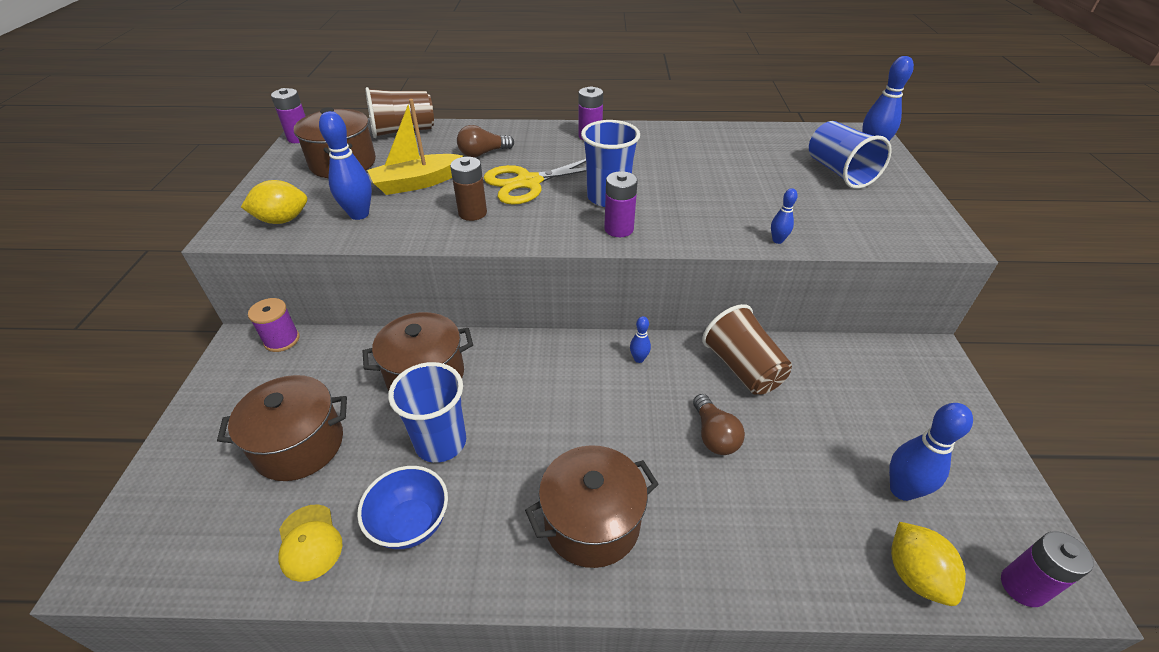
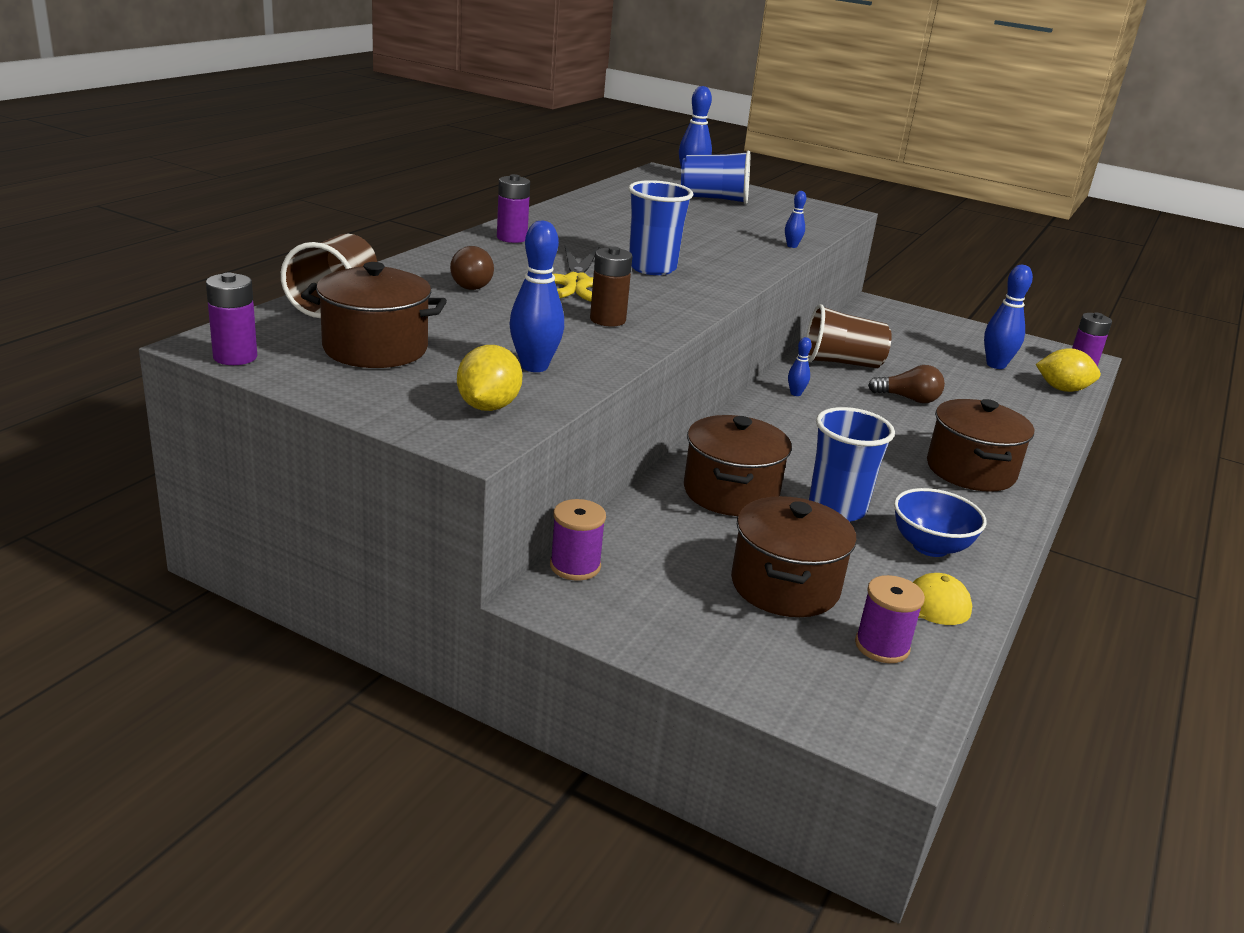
camera: 65 degrees left, 15 degrees down
(232, 527) = (882, 646): none -> purple spool
(417, 183) = (498, 326): yellow boat -> none
(619, 229) = (714, 280): purple battery -> none

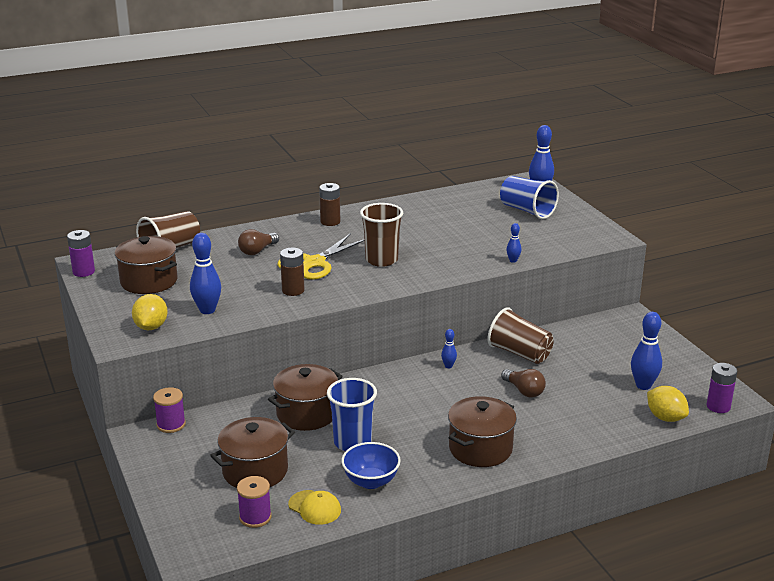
camera: 40 degrees right, 0 degrees up
(488, 406) = (151, 327): yellow lemon -> yellow lemon turned 45 degrees counterclockwise
(512, 238) = (330, 222): purple battery -> brown battery
(652, 268) = (381, 260): blue cup -> brown cup

